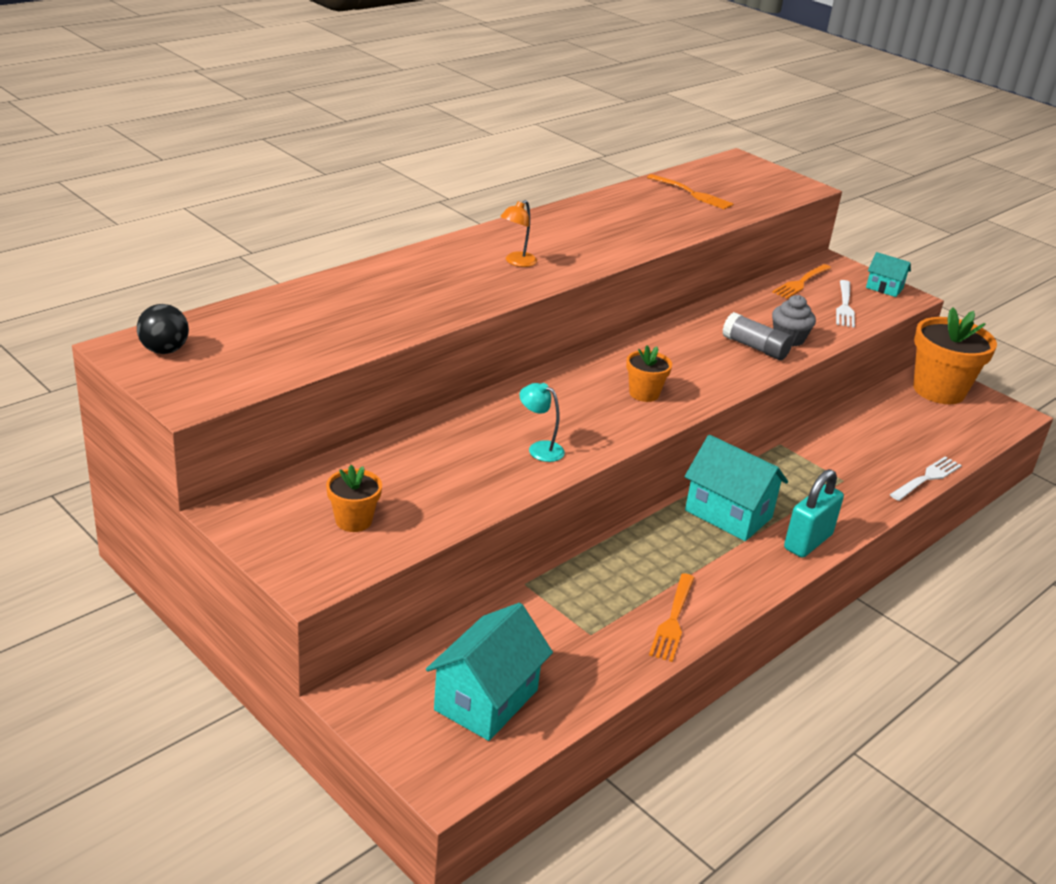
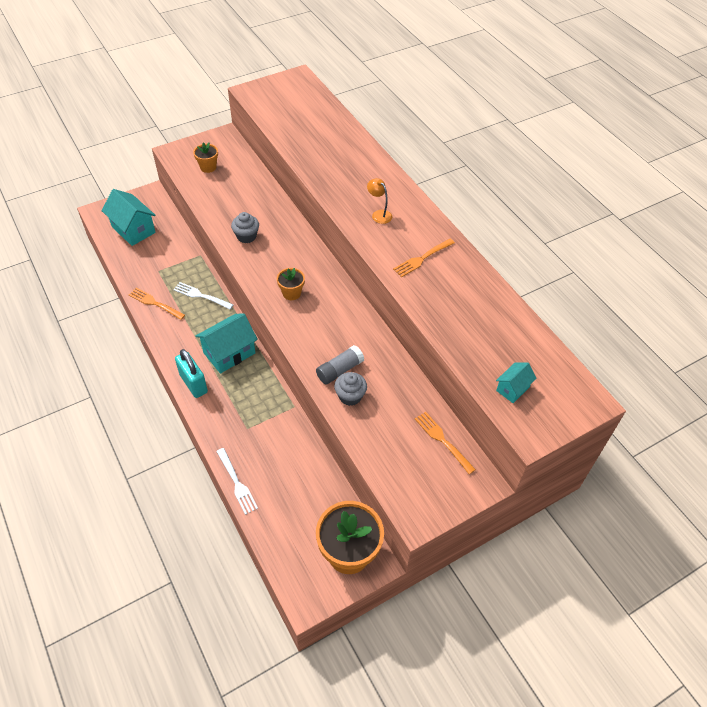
camera: 105 degrees right, 20 degrees up
(164, 350) = (294, 86): black ball -> none
(539, 449) = (246, 236): turquoise lamp -> grey cupcake
(691, 193) = (503, 339): orange fork -> orange fork (422, 258)
(844, 305) = (401, 458): white fork -> white fork (201, 296)
(884, 288) = (433, 506): turquoise house -> turquoise house (512, 389)

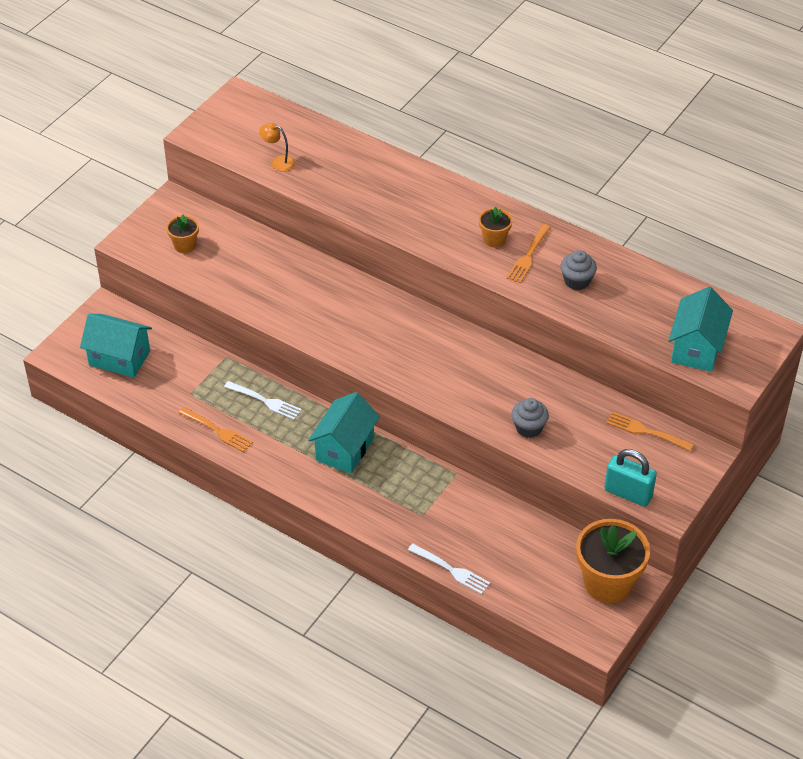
camera: 25 degrees left, 5 degrees down
(155, 303) = (217, 430): orange fork -> orange fork turned 150 degrees counterclockwise
(193, 384) = (330, 495): turquoise padlock -> turquoise padlock (628, 493)
(201, 296) = (264, 401): white fork -> white fork turned 150 degrees counterclockwise
(246, 236) = (295, 308): grey cupcake -> grey cupcake (577, 281)
(291, 293) = (392, 350): orange flower pot -> orange flower pot (494, 239)
(339, 370) = (500, 407): grey glue stick -> none
(379, 214) = (450, 226): orange lamp -> orange lamp (278, 162)
(512, 389) = (696, 348): turquoise house -> turquoise house, size x1.82

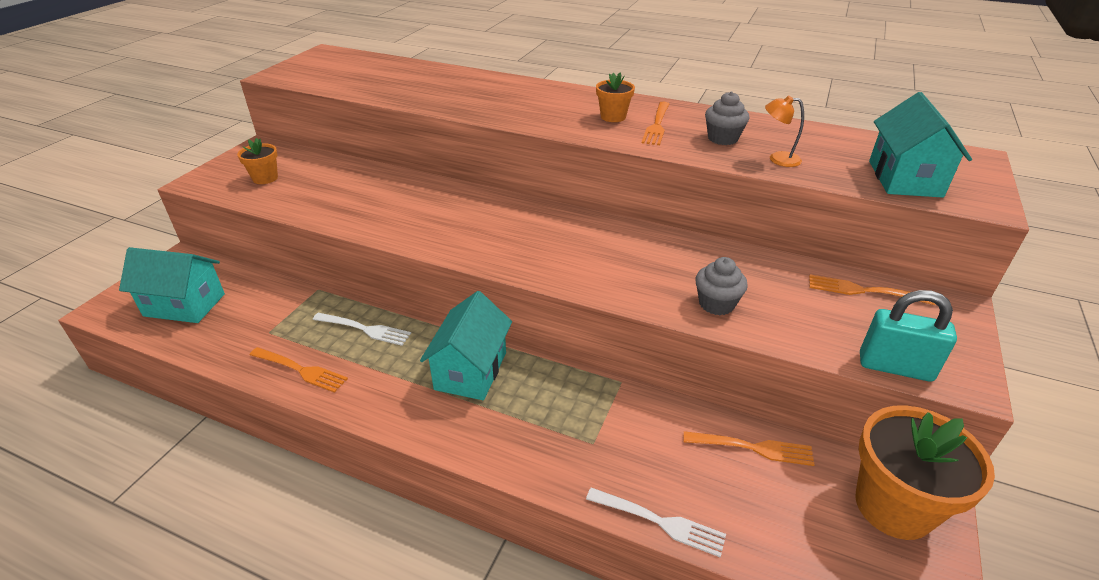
camera: 10 degrees left, 10 degrees down
(278, 162) = (364, 85): orange lamp -> orange lamp (777, 159)
(532, 534) = (752, 448): none -> orange fork

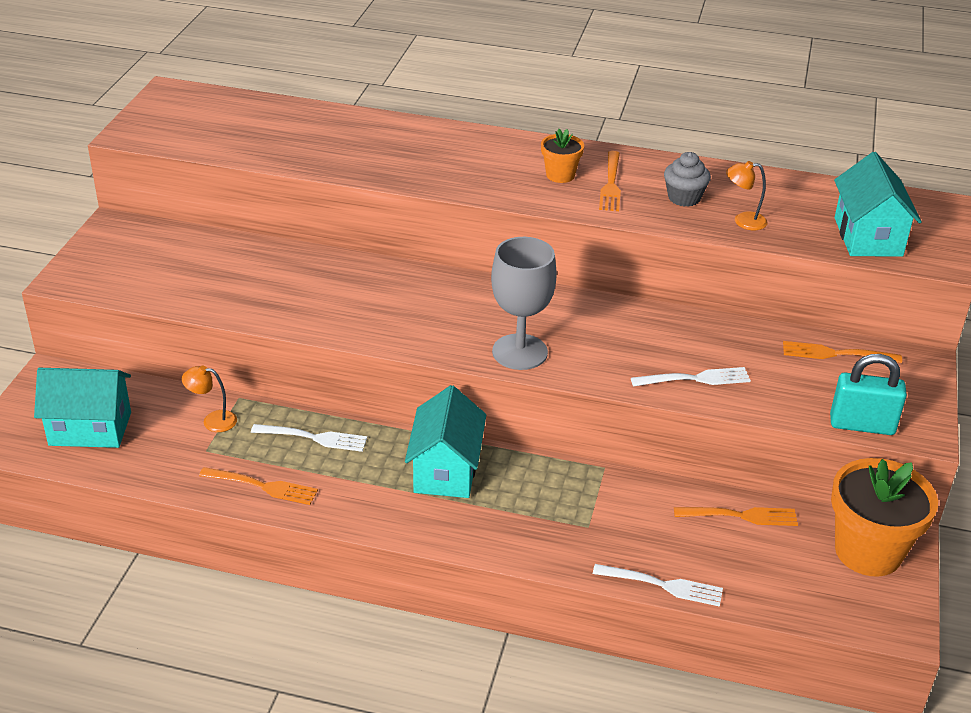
camera: 10 degrees left, 0 degrees up
(265, 178) = (148, 269): orange flower pot -> none
(287, 307) = (212, 420): none -> orange lamp
(551, 265) = (519, 352): none -> grey goblet
(716, 304) = (694, 379): grey cupcake -> white fork

